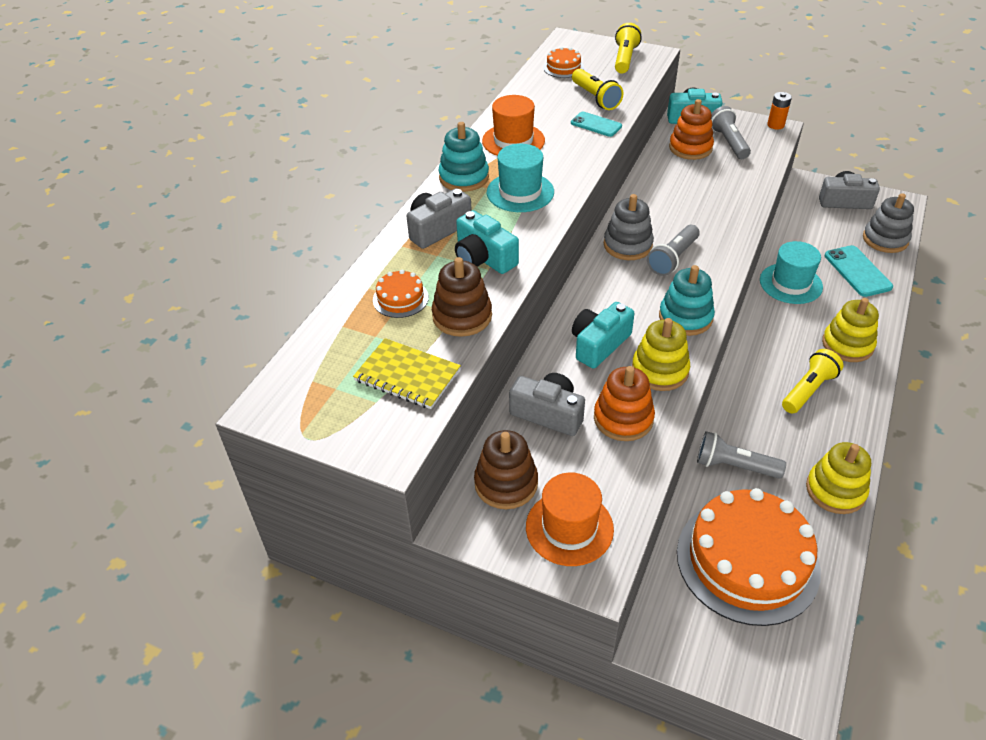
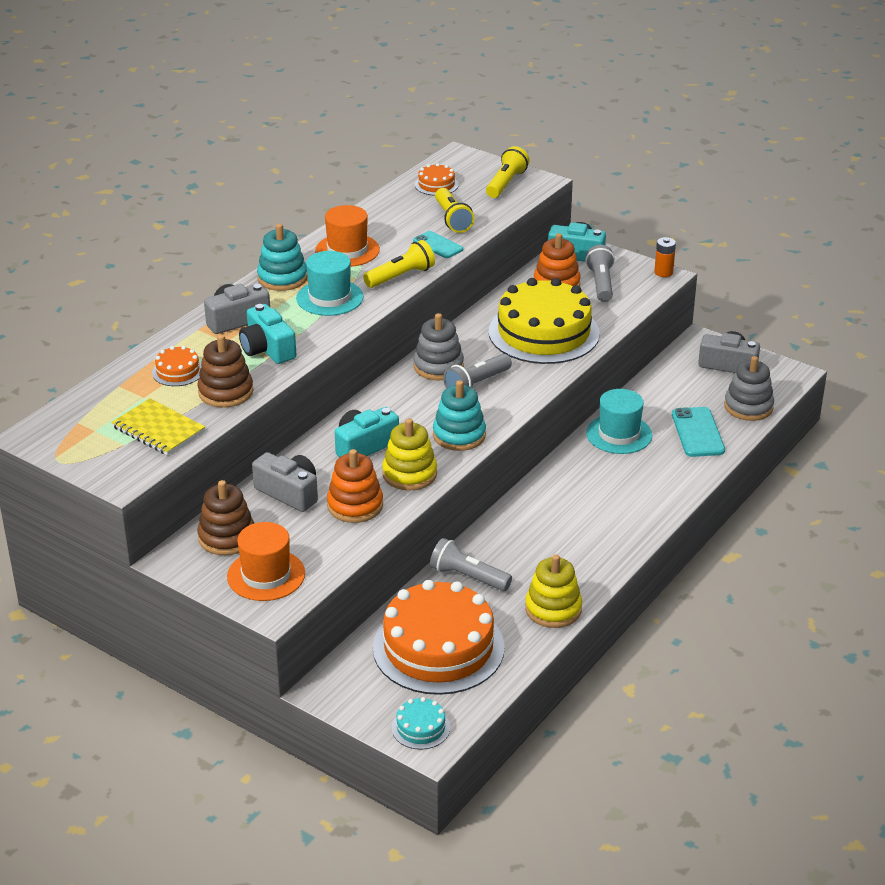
camera: 10 degrees right, 10 degrees down
(705, 196) = (544, 333): none -> yellow cake
(780, 675) = (420, 727): none -> turquoise cake
(808, 390) = (578, 527): yellow flashlight -> yellow flashlight (401, 276)
(847, 345) = (643, 496): yellow stacking toy -> none

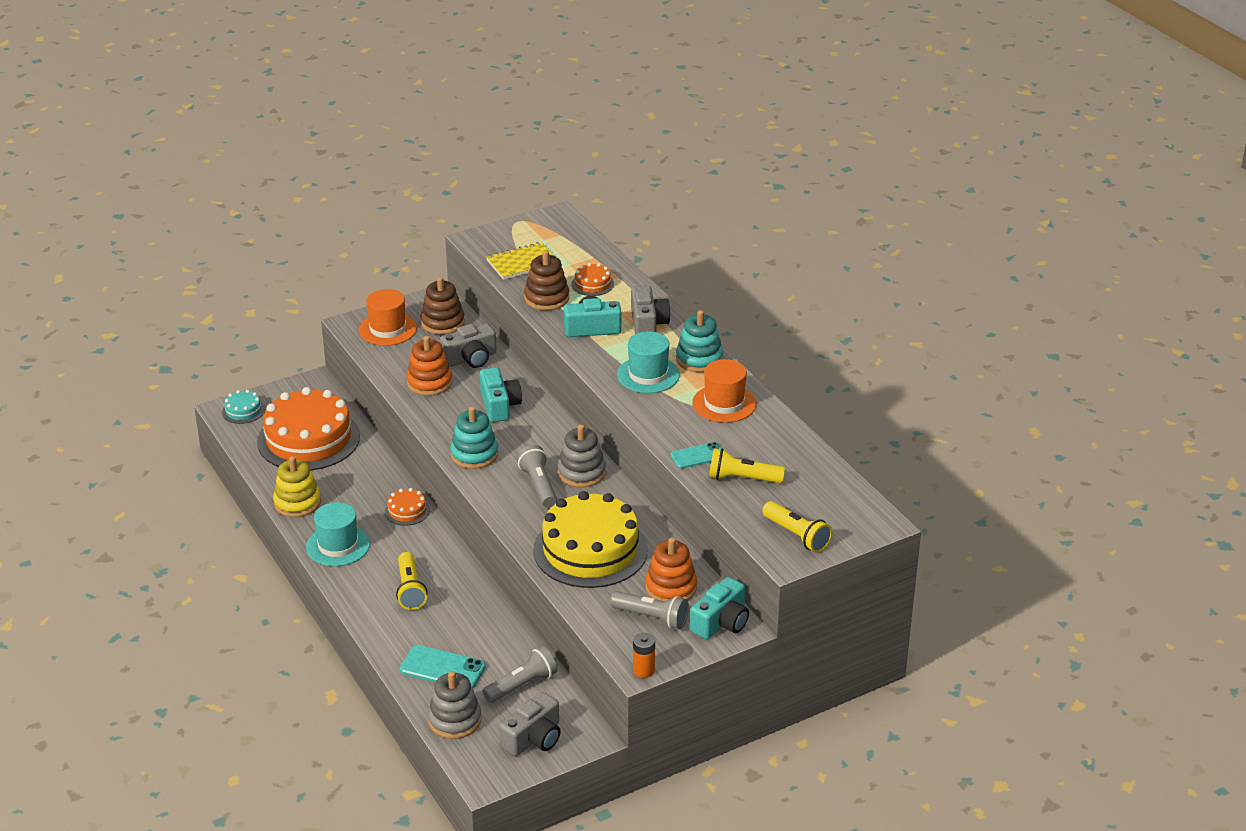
camera: 115 degrees right, 0 degrees up
(401, 276) = (656, 420): yellow flashlight -> yellow flashlight (410, 590)
(409, 474) = (445, 417): yellow stacking toy -> none
(436, 185) = (822, 489): orange cake -> orange cake (407, 511)
(468, 577) = (368, 474): grey flashlight -> grey flashlight (522, 685)
(619, 434) = (478, 618): turquoise hat -> turquoise hat (338, 546)

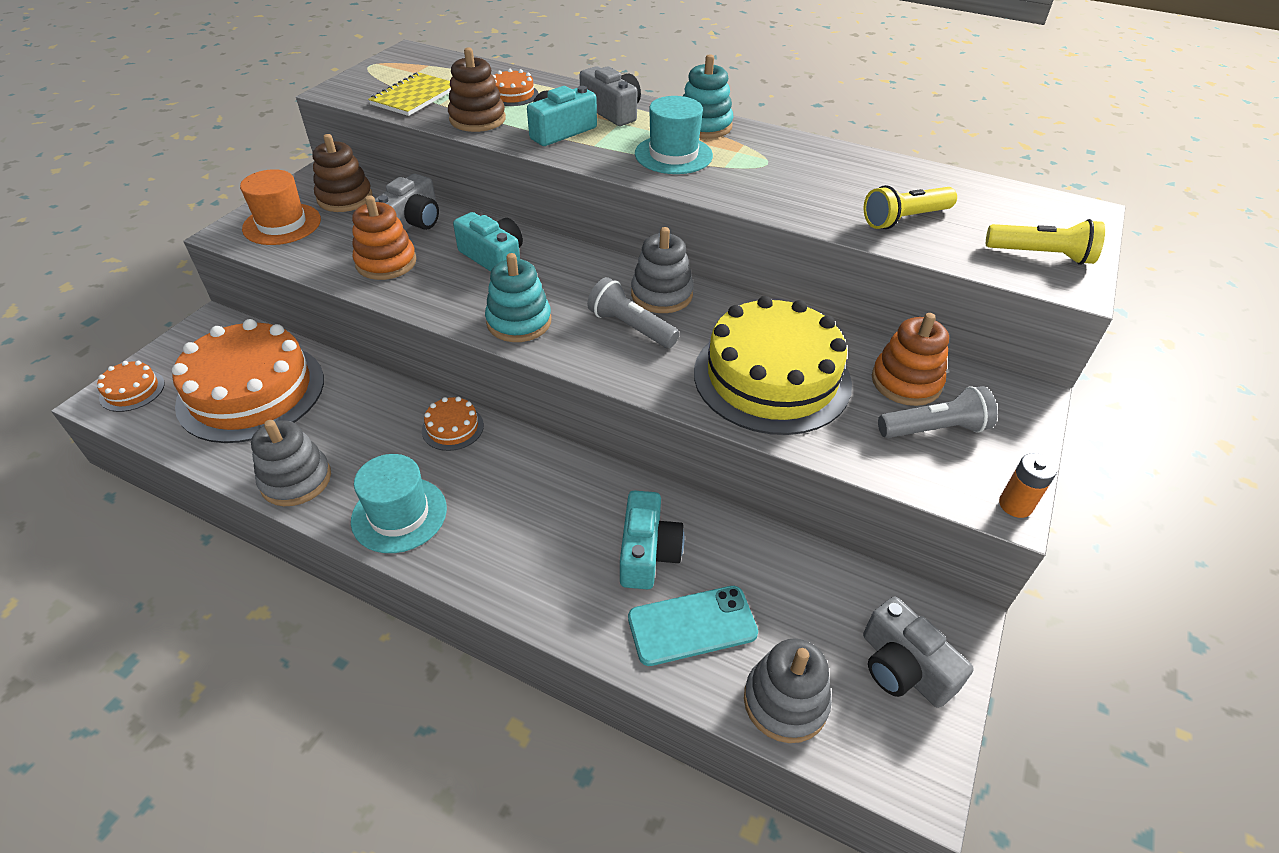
camera: 35 degrees left, 10 degrees up
(243, 411) = (132, 390): turquoise cake -> orange cake
(297, 503) = (296, 480): yellow stacking toy -> grey stacking toy
(410, 590) = (547, 530): yellow flashlight -> none
(522, 685) = (808, 593): grey flashlight -> none
(533, 738) = (903, 667): grey camera -> grey camera turned 135 degrees clockwise
(697, 456) = (830, 213): turquoise phone -> none
(721, 622) = (1004, 398): turquoise camera -> turquoise camera (647, 553)
(724, 403) = (783, 156): orange hat -> none

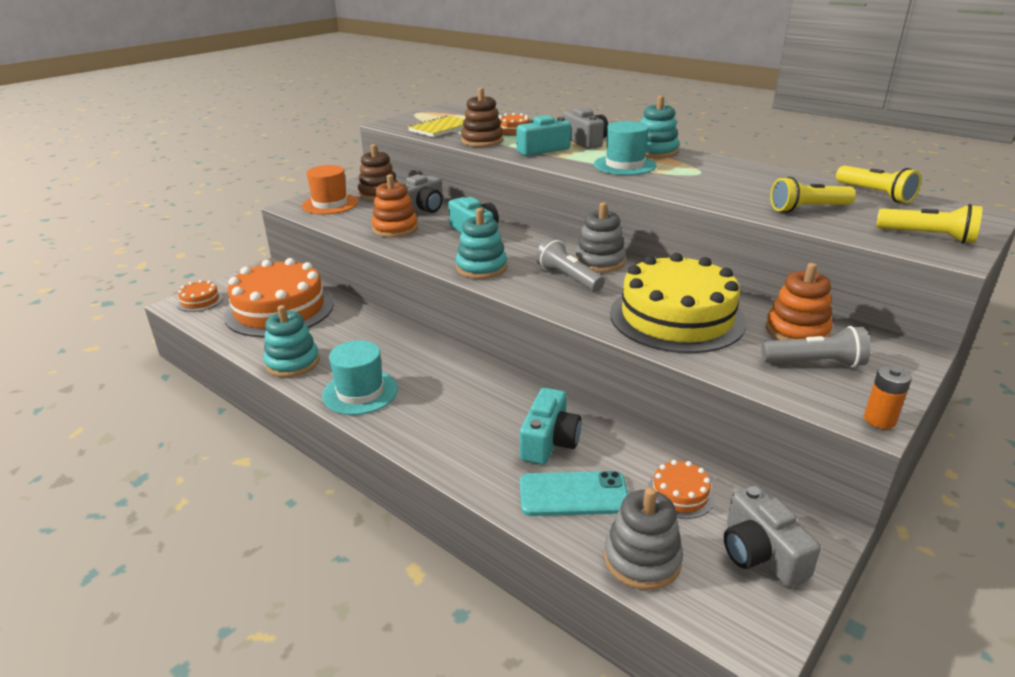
camera: 15 degrees right, 15 degrees down
(296, 480) = (292, 363): grey stacking toy -> turquoise stacking toy
(452, 428) = (418, 345): orange cake -> orange cake (680, 494)
(970, 186) = (875, 194): none -> yellow flashlight

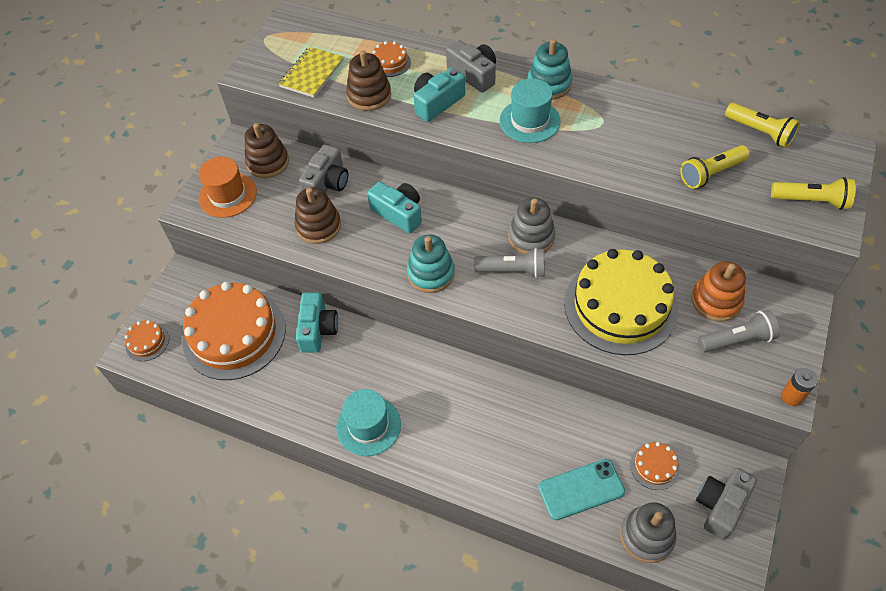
camera: 15 degrees left, 25 degrees up
(292, 363) = (289, 405): turquoise stacking toy -> none
(395, 229) = (318, 226): orange stacking toy -> brown stacking toy
(549, 441) = (544, 439): turquoise camera -> turquoise camera (318, 329)
(568, 278) = (513, 270): grey flashlight -> grey flashlight turned 150 degrees clockwise
(760, 553) = (720, 506): grey camera -> grey camera turned 75 degrees clockwise

